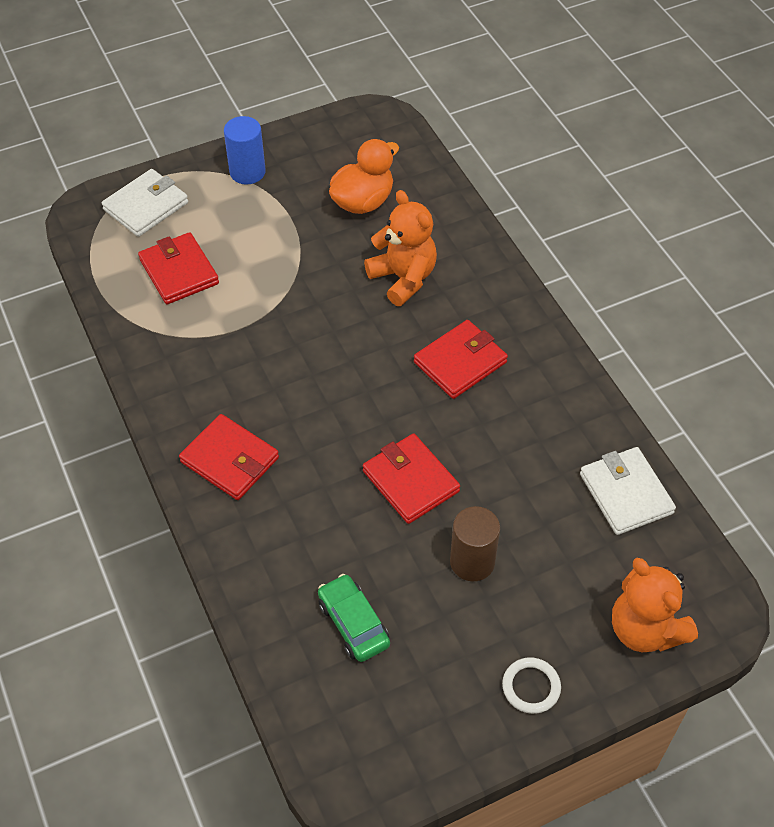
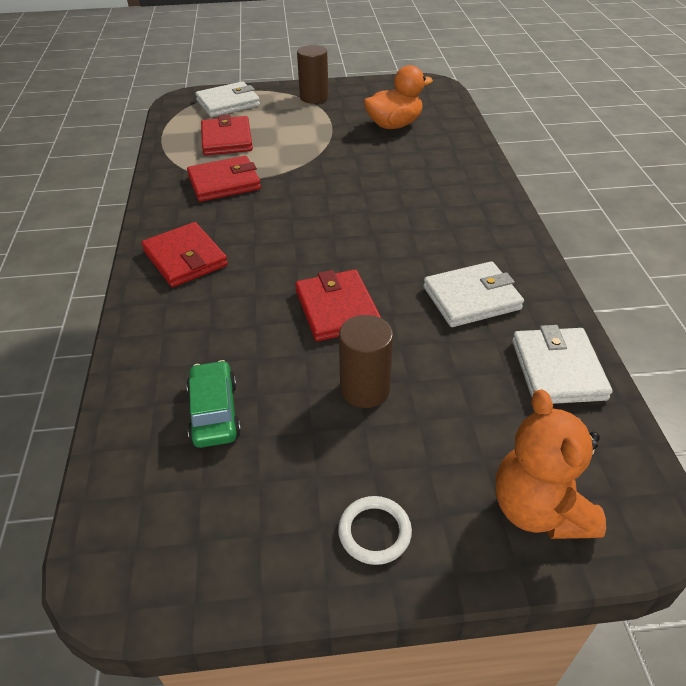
camera: 20 degrees right, 10 degrees down
(247, 172) = (314, 97): blue cylinder -> brown cylinder
(403, 278) = (404, 173): orange teddy bear -> none
(460, 362) = (427, 234): red wallet -> red wallet (224, 183)
(529, 434) = (471, 298): none -> white wallet

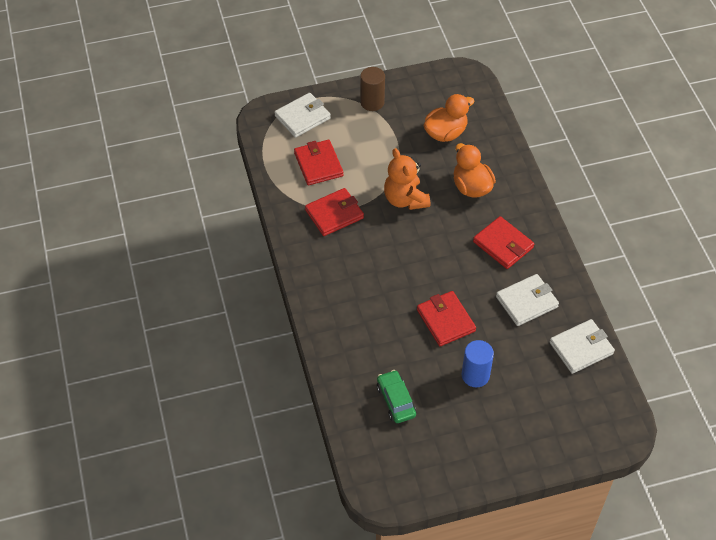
camera: 10 degrees left, 10 degrees up
(185, 258) = (334, 290): red wallet -> red wallet (503, 245)
(365, 389) = (475, 375): brown cylinder -> blue cylinder
(374, 532) = (497, 454): white ring -> none
(415, 172) = (471, 187): none -> orange duck
(539, 509) = (575, 432): orange teddy bear -> orange teddy bear (405, 199)
(558, 369) = (581, 348): white wallet -> white wallet turned 75 degrees clockwise

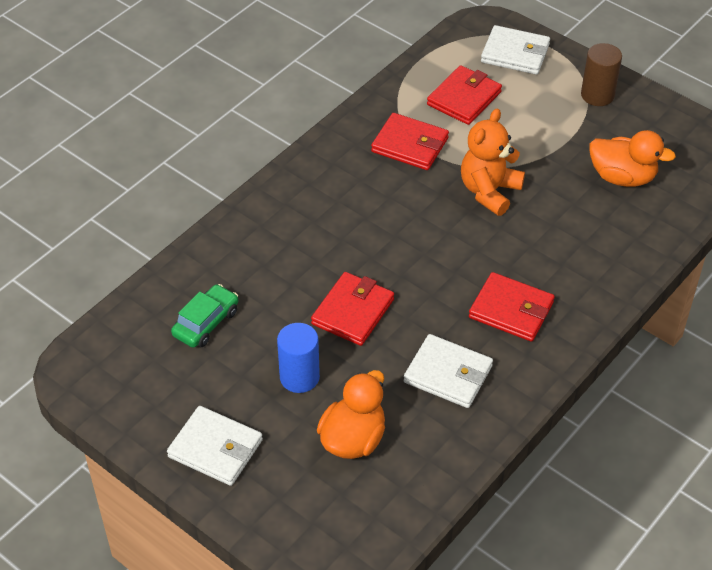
camera: 55 degrees right, 5 degrees down
(471, 187) = (567, 239): orange duck -> orange duck (353, 439)
(503, 245) = (511, 310): red wallet -> red wallet turned 75 degrees counterclockwise
(581, 348) = (427, 462): white wallet -> white wallet (215, 449)

